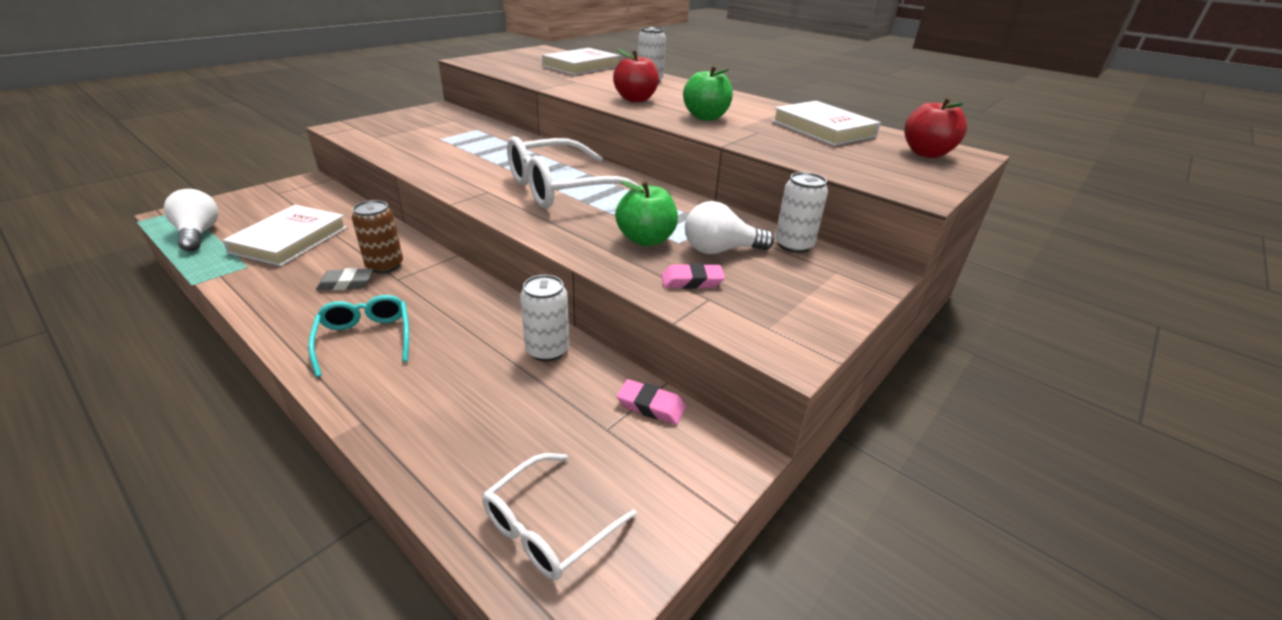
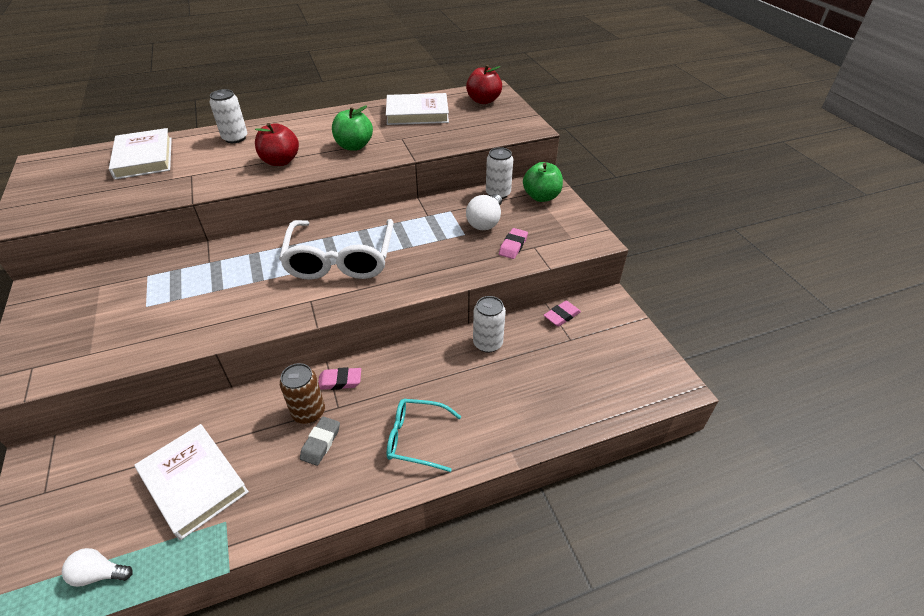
camera: 60 degrees left, 10 degrees up
(198, 234) = (99, 574): white light bulb -> white light bulb, size x0.65
(433, 269) = (340, 381): none -> pink eraser
(549, 526) = (627, 381): white glasses -> none
(646, 239) = (451, 246): green apple -> green apple (541, 197)

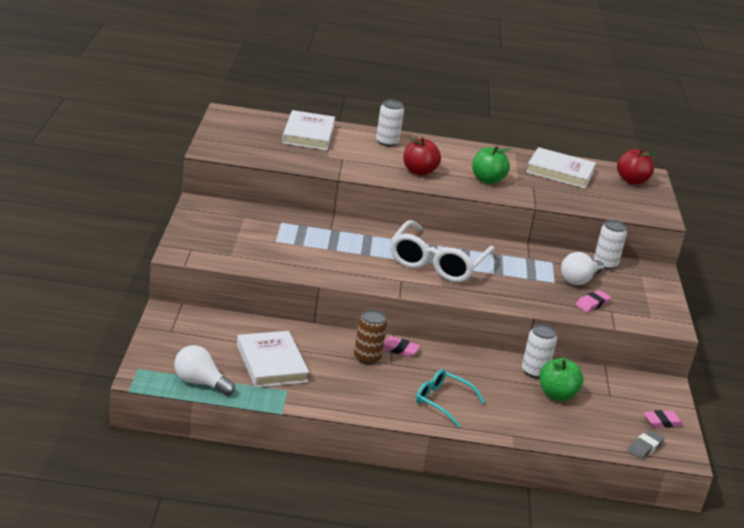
camera: 20 degrees right, 15 degrees down
(99, 574) = (200, 382): white light bulb -> white light bulb, size x1.55
(321, 443) = (369, 377): grey eraser -> grey eraser (645, 447)
(541, 197) = (645, 280): green apple -> green apple (557, 395)
(561, 316) = (613, 378): pink eraser -> pink eraser (662, 422)

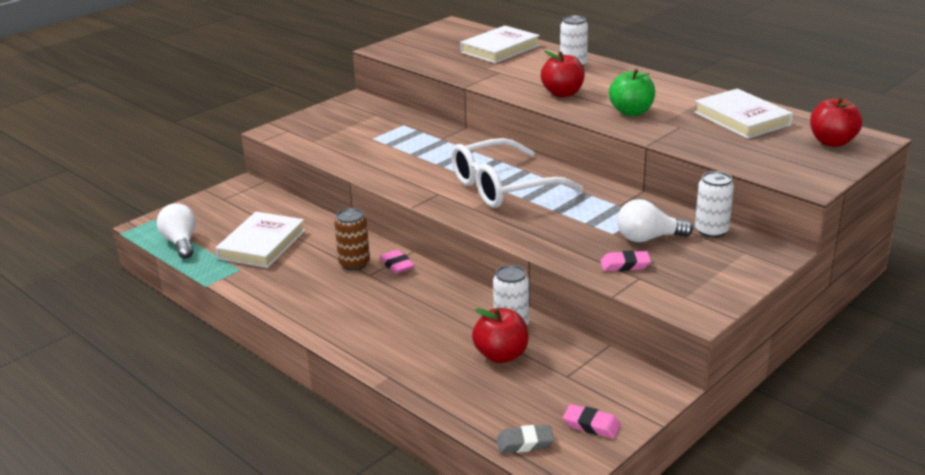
camera: 45 degrees right, 0 degrees up
(443, 402) = (366, 322): turquoise glasses -> none
(557, 395) = (501, 355): green apple -> red apple

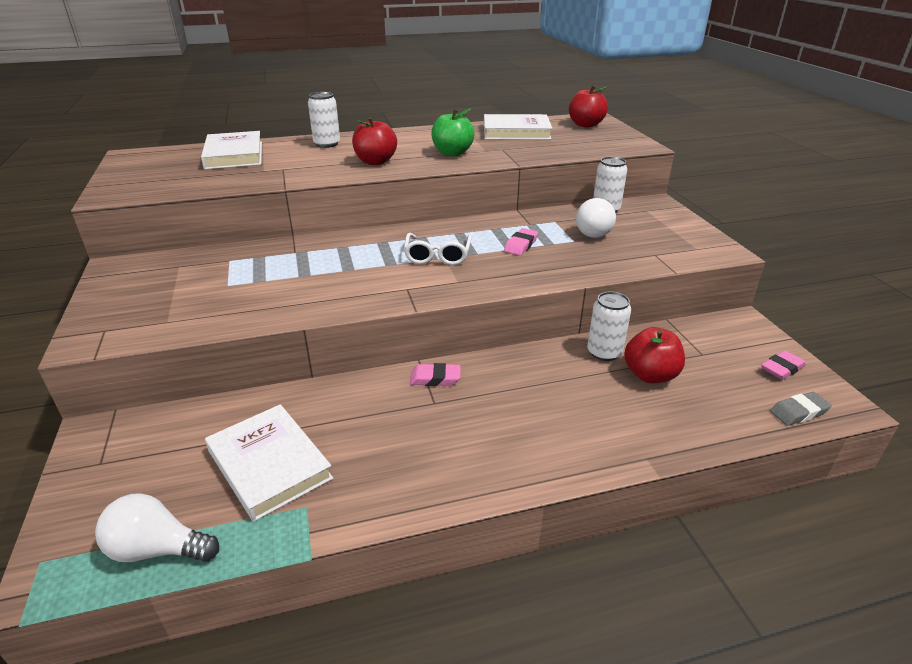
camera: 60 degrees left, 5 degrees up
(354, 263) = (400, 405): brown can -> none
(504, 187) = (437, 255): white glasses -> white glasses, size x0.57
(524, 443) = (798, 412): grey eraser -> grey eraser turned 45 degrees clockwise
(625, 265) = (630, 253): pink eraser -> pink eraser (521, 245)

